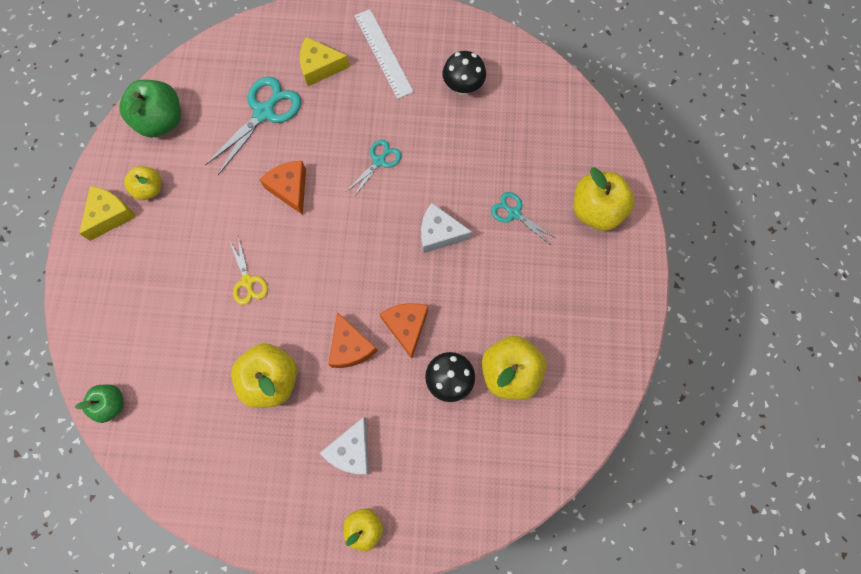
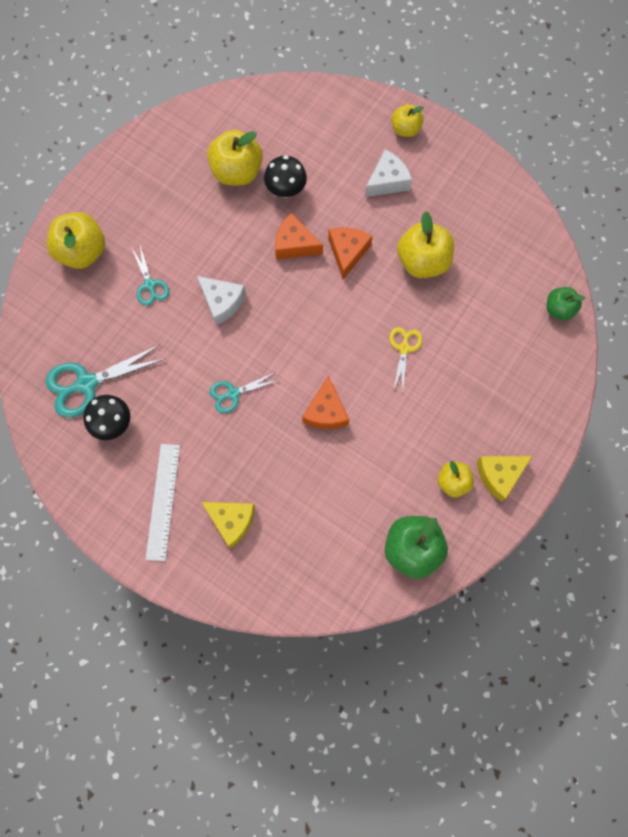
camera: 150 degrees left, 0 degrees up
(264, 112) = (310, 501): turquoise scissors -> turquoise scissors (86, 384)
(406, 326) = (294, 244): orange cheese -> orange cheese turned 90 degrees clockwise

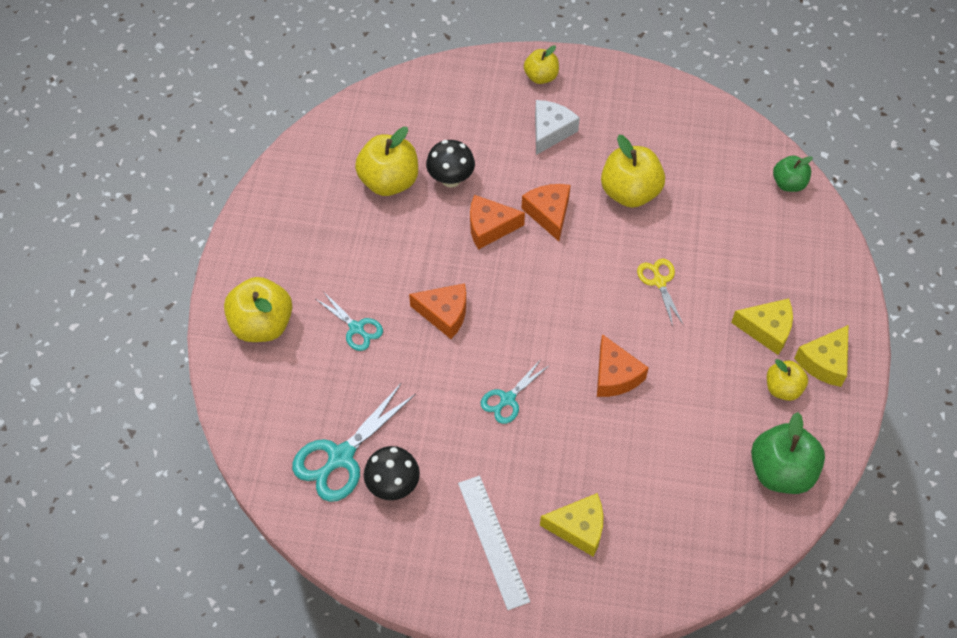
camera: 25 degrees left, 15 degrees down
(222, 302) = (444, 314): white cheese -> orange cheese
(468, 427) = (767, 329): none -> yellow cheese

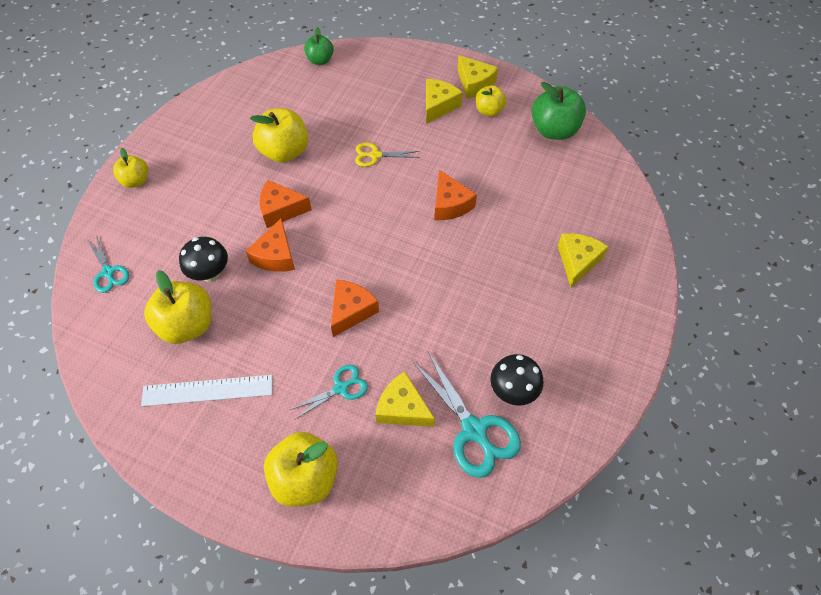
camera: 75 degrees left, 0 degrees up
(349, 387) = (402, 408): none -> yellow cheese
(493, 541) = (579, 324): white ruler -> white ruler (207, 390)
(507, 399) = (451, 283): turquoise scissors -> turquoise scissors (108, 272)
(550, 131) = (197, 188): white cheese -> none
(615, 375) = (450, 204): orange cheese -> orange cheese turned 75 degrees clockwise

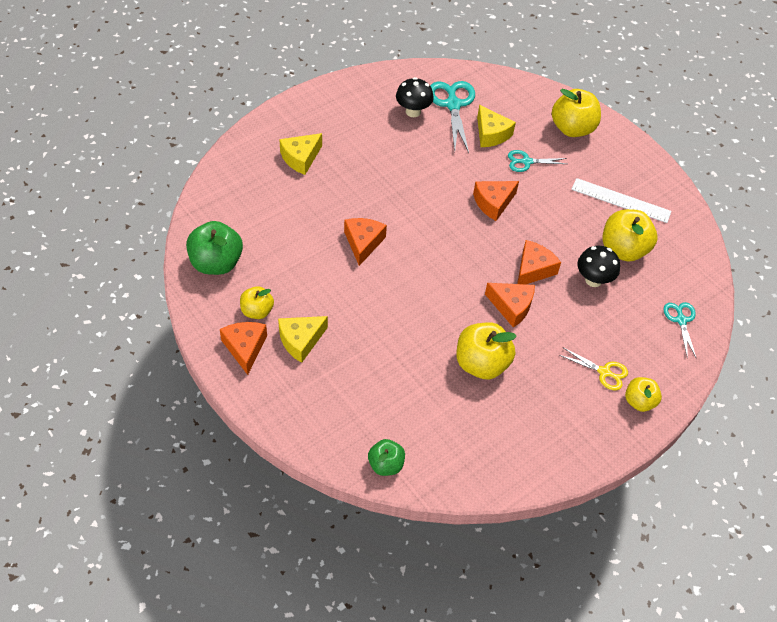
camera: 155 degrees left, 5 degrees down
(375, 155) = (397, 318): yellow scissors -> yellow scissors (604, 372)
(474, 84) = (245, 348): yellow cheese -> orange cheese

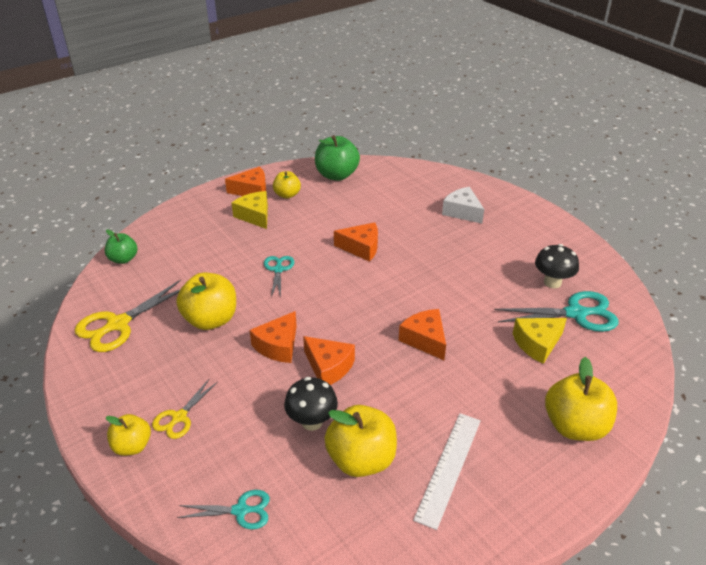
camera: 95 degrees right, 15 degrees down
(300, 158) = (462, 212): yellow cheese -> white cheese
(495, 445) = (118, 324): none -> yellow scissors
(526, 162) = (498, 373): turquoise scissors -> turquoise scissors (278, 269)

